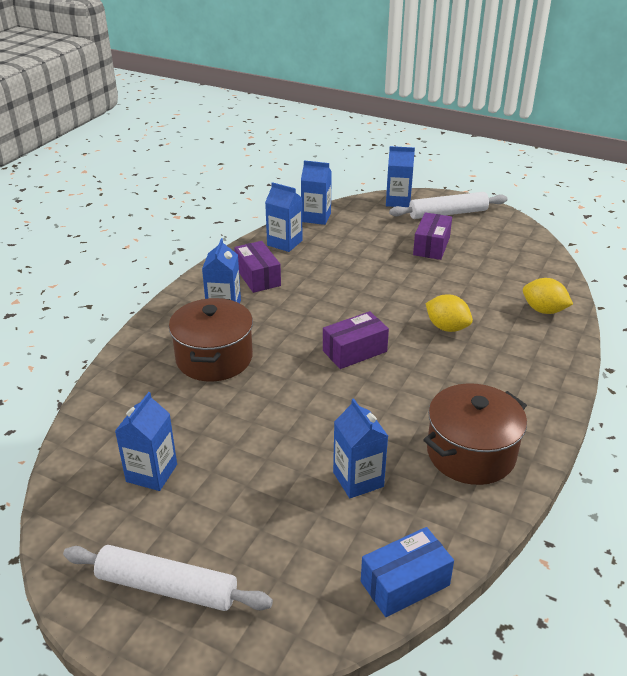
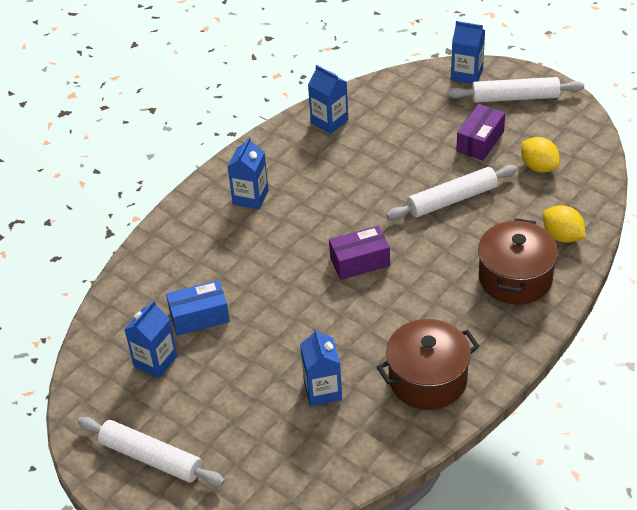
camera: 15 degrees right, 10 degrees up
(214, 358) = (229, 254): brown pot -> brown pot (515, 278)
(258, 277) = (291, 163): purple box -> none
(316, 217) = (371, 89): blue carton -> none
(405, 583) = (332, 482): blue box -> blue box (199, 317)
(425, 291) = (452, 200): none -> white rolling pin
(447, 327) = (457, 245): yellow lemon -> yellow lemon (539, 167)

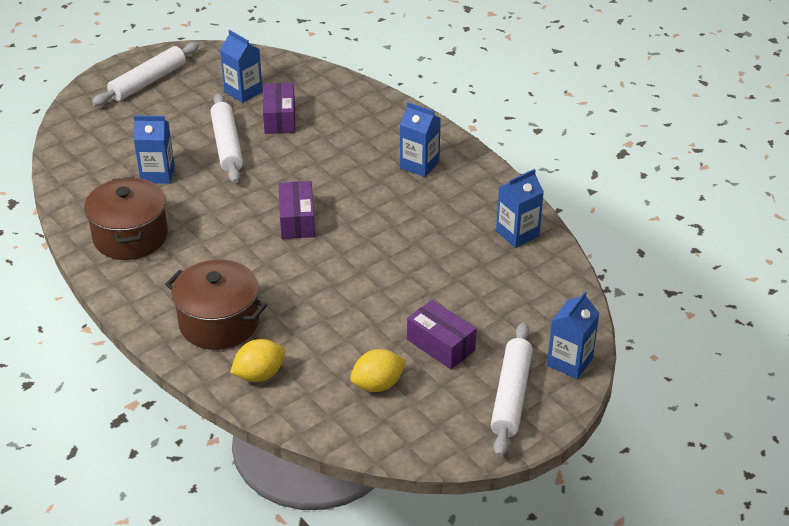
camera: 100 degrees right, 5 degrees down
(199, 317) = (280, 118): blue box -> purple box
(452, 200) = (354, 301): white rolling pin -> white rolling pin (227, 145)

